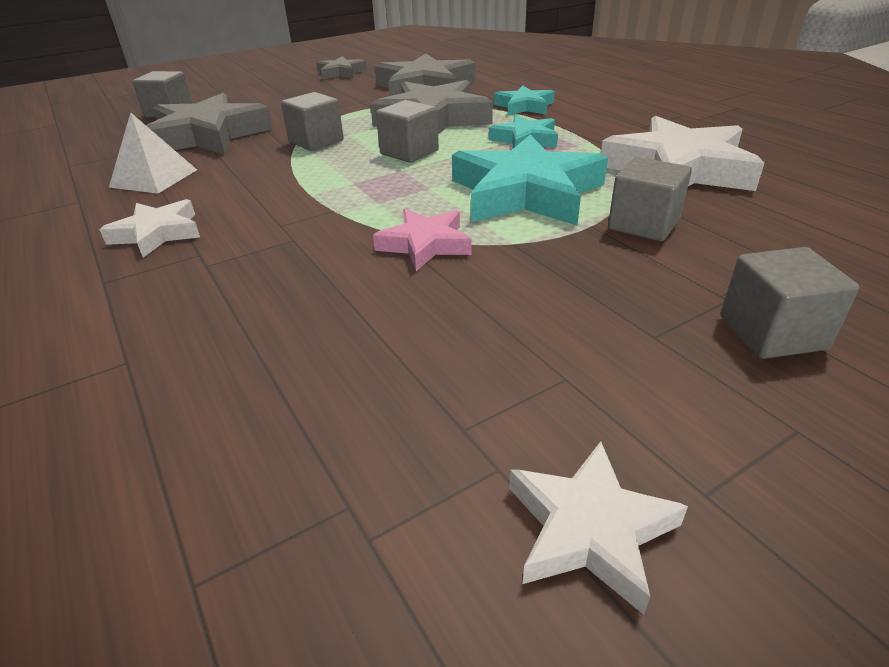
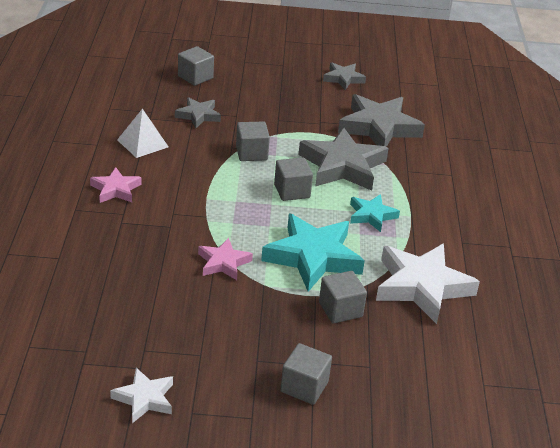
camera: 30 degrees right, 0 degrees up
(157, 233) = (116, 189): white star -> pink star
(208, 135) = (198, 115): grey star -> grey star, size x0.54
(524, 106) = (416, 183): turquoise star -> none

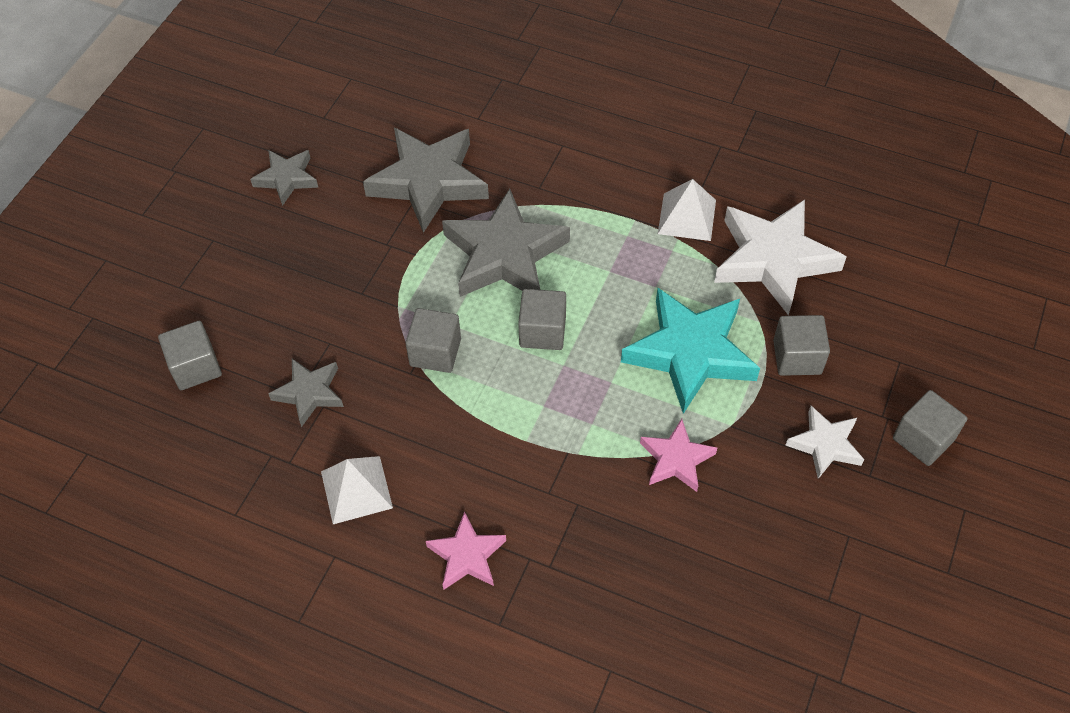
camera: 65 degrees left, 20 degrees up
(144, 398) = (917, 620): white star -> white star (825, 445)
(371, 215) = (623, 260): turquoise star -> none
(431, 239) = (687, 216): none -> white pyramid

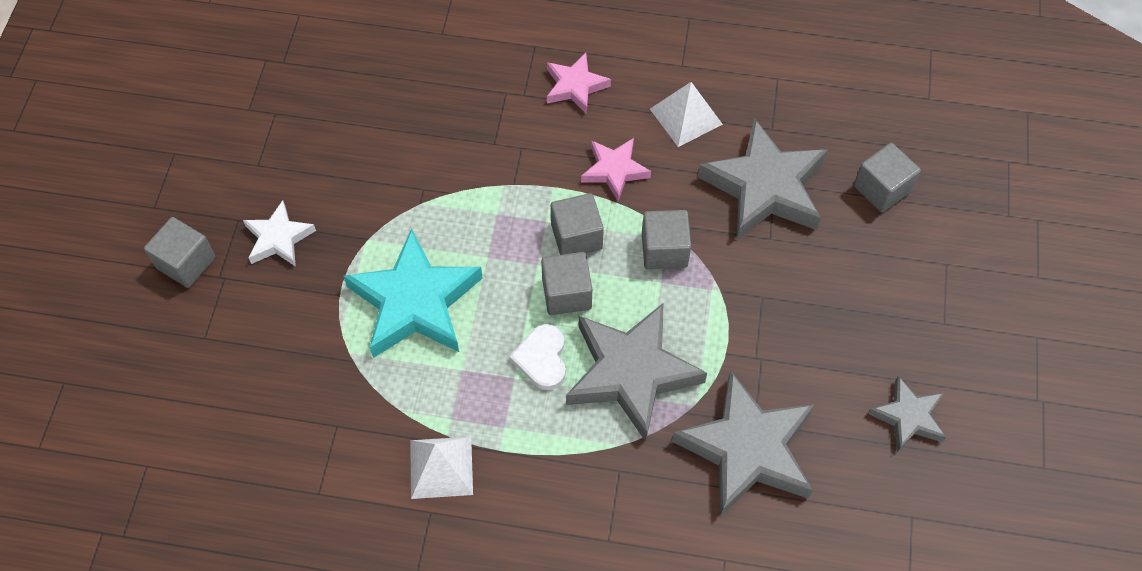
camera: 165 degrees right, 5 degrees up
(309, 393) = (765, 187): grey star -> grey star, size x1.86
(581, 281) = (542, 359): none -> white heart
(676, 459) = (414, 197): pink star -> pink star (614, 170)
(773, 260) = (338, 430): white star -> none
(797, 357) = (308, 320): grey cube -> grey cube (576, 236)

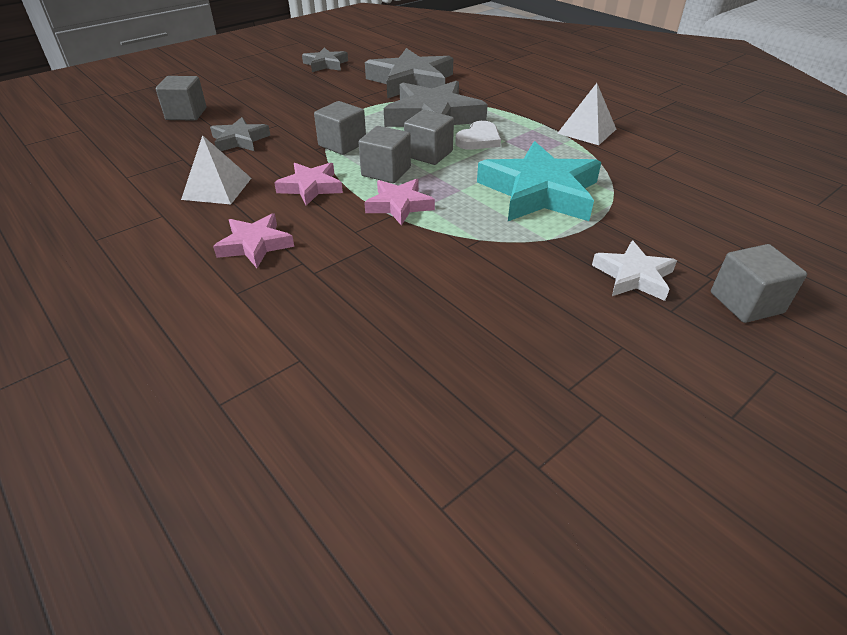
camera: 140 degrees left, 20 degrees down
(518, 199) = (399, 205): none -> pink star
(765, 187) = (240, 140): grey star -> grey star, size x0.54

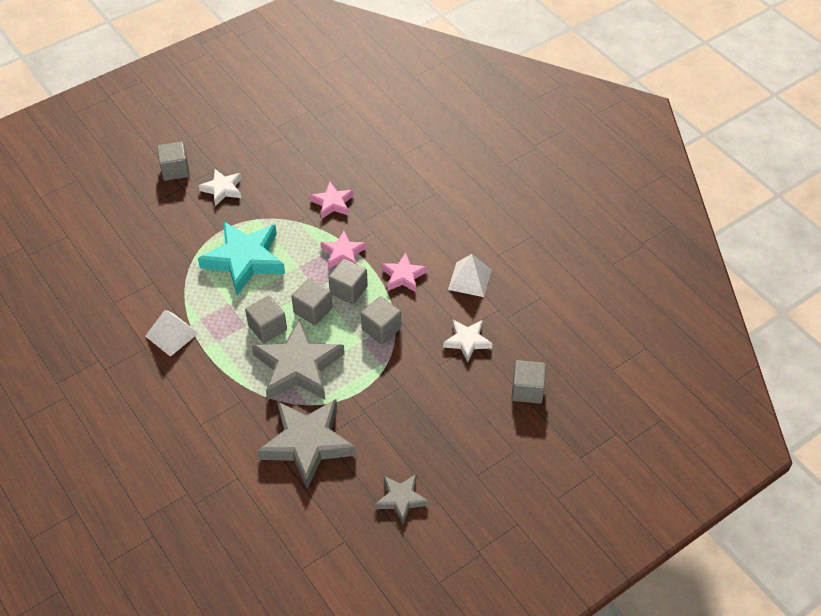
camera: 175 degrees left, 10 degrees up
(240, 140) = (467, 341): grey star -> white star
(255, 245) = (433, 225): pink star -> pink star (332, 203)
(479, 139) = (267, 328): white heart -> grey cube

